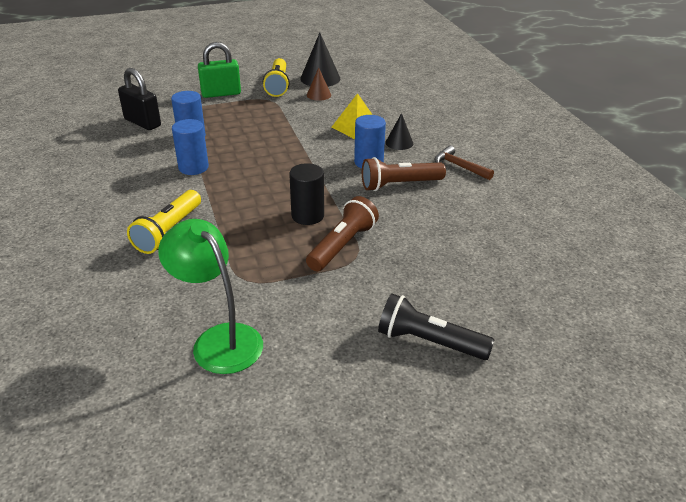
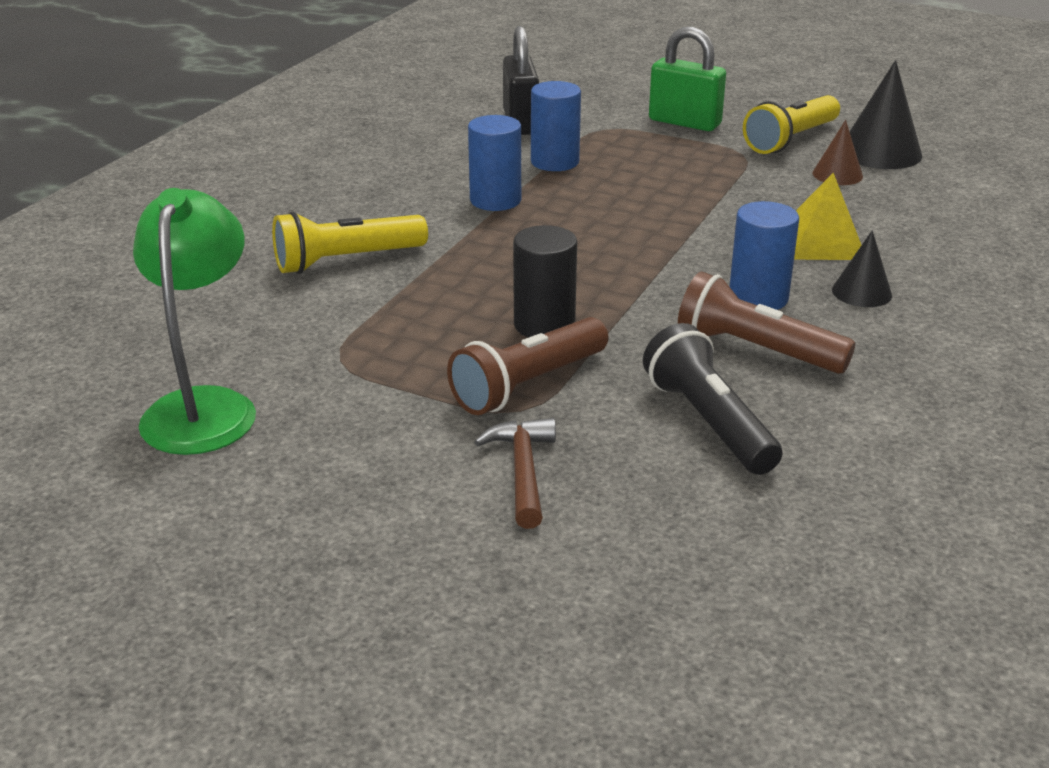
camera: 45 degrees right, 5 degrees down
(342, 245) = (528, 385): brown flashlight -> brown flashlight turned 150 degrees clockwise
(429, 342) = (435, 570): black flashlight -> black flashlight (708, 422)
(459, 166) = (914, 372): brown hammer -> brown hammer (523, 471)

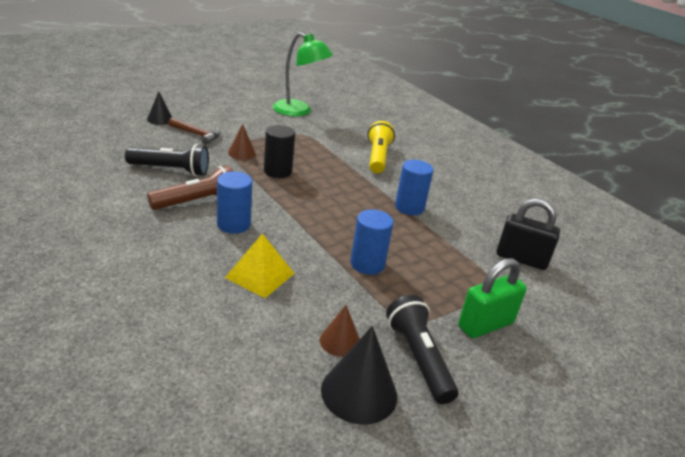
camera: 115 degrees right, 0 degrees up
(528, 385) = (241, 153): brown flashlight -> brown cone
(555, 162) = (448, 244): blue cylinder -> blue cylinder (367, 264)
(791, 140) = (418, 358): yellow flashlight -> black flashlight
(861, 292) = (199, 254): black cone -> black cone (160, 119)

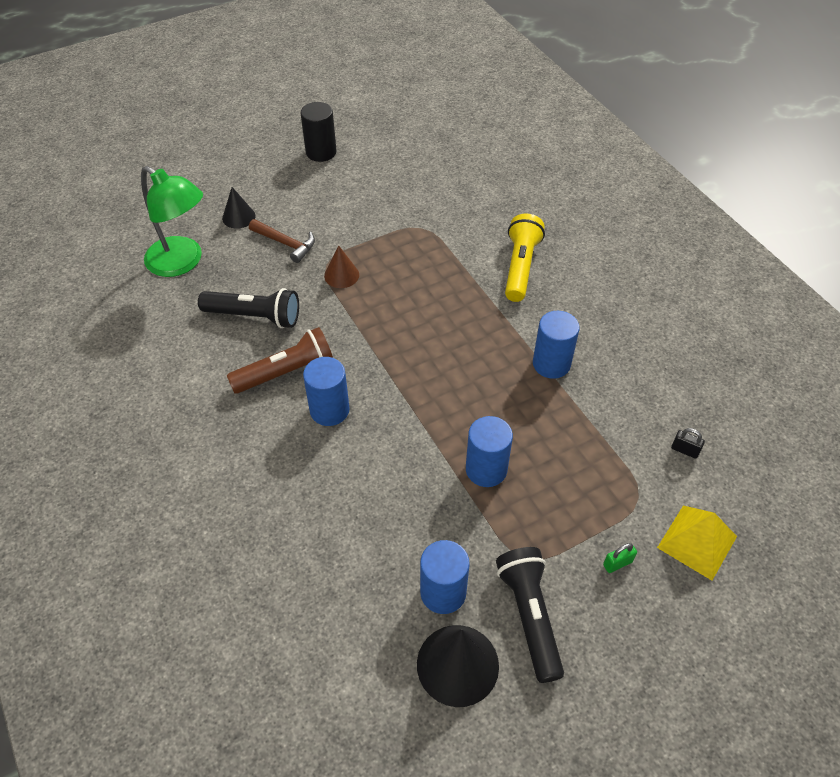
camera: 10 degrees right, 20 degrees up
(260, 275) = (358, 494): yellow pyramid -> yellow pyramid (697, 542)
(277, 171) = (386, 307): black cylinder -> black cylinder (321, 152)
(299, 111) = (420, 178): green lamp -> green lamp (182, 262)
(340, 341) = (443, 592): brown cone -> blue cylinder
(485, 325) = (617, 563): green padlock -> green padlock, size x0.42
(521, 259) = (684, 450): black padlock -> black padlock, size x0.42

